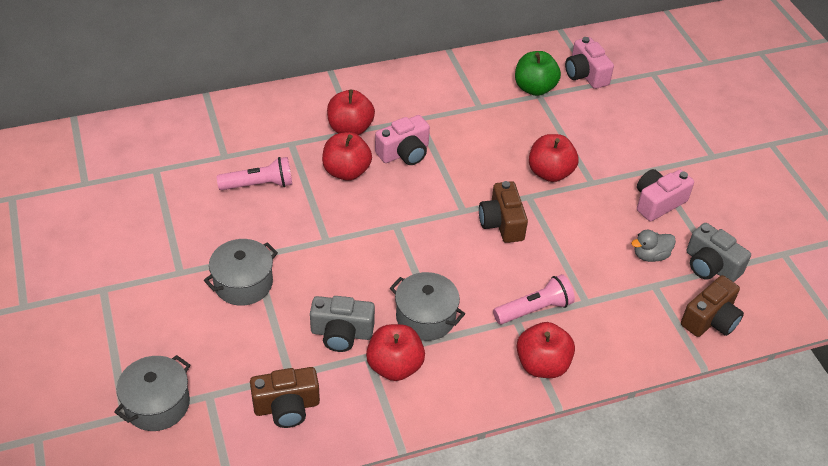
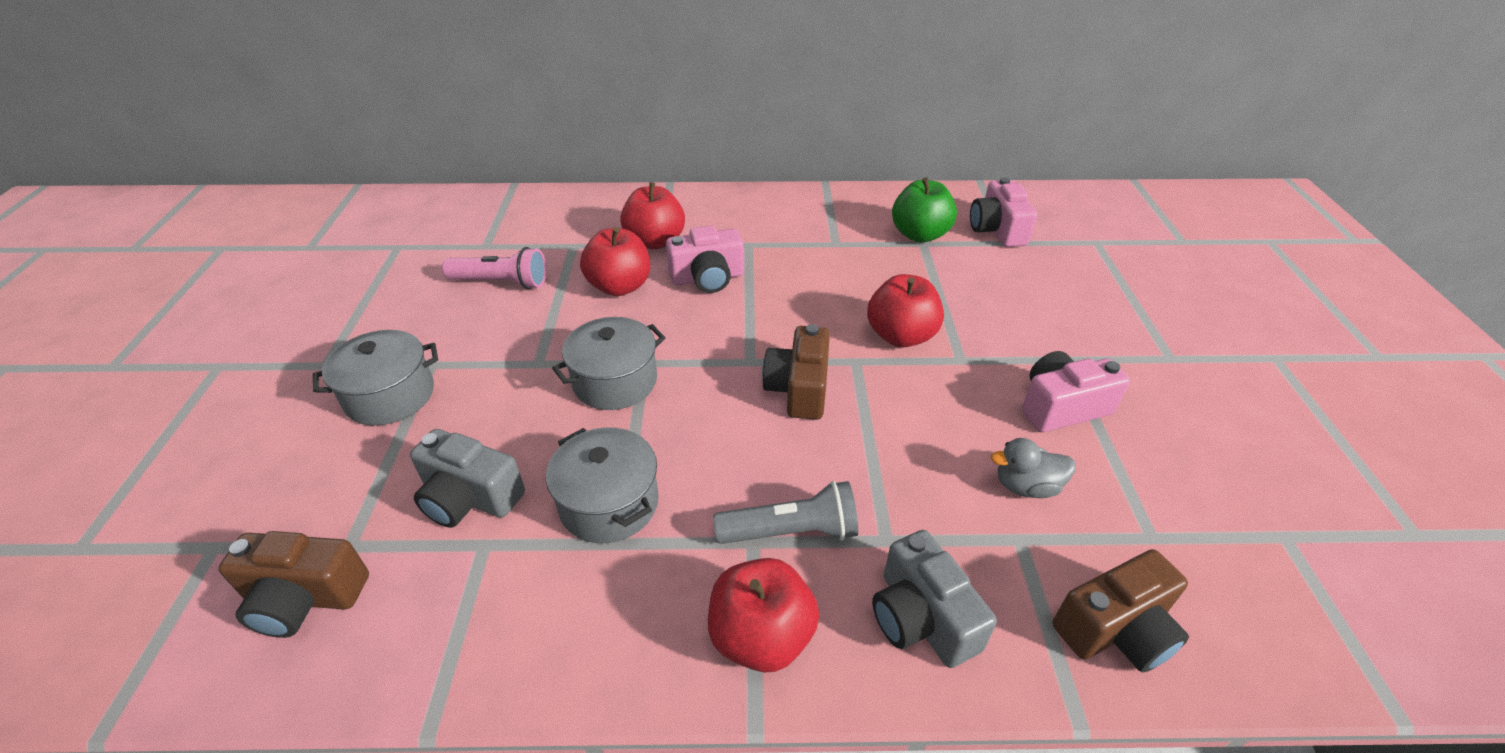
camera: 20 degrees right, 5 degrees down
(157, 404) = (134, 542): grey pot -> grey pot (615, 381)
(394, 366) = (513, 572): red apple -> none
(534, 309) = (791, 532): pink flashlight -> grey flashlight
(710, 266) = (1135, 528): grey camera -> grey camera (921, 618)

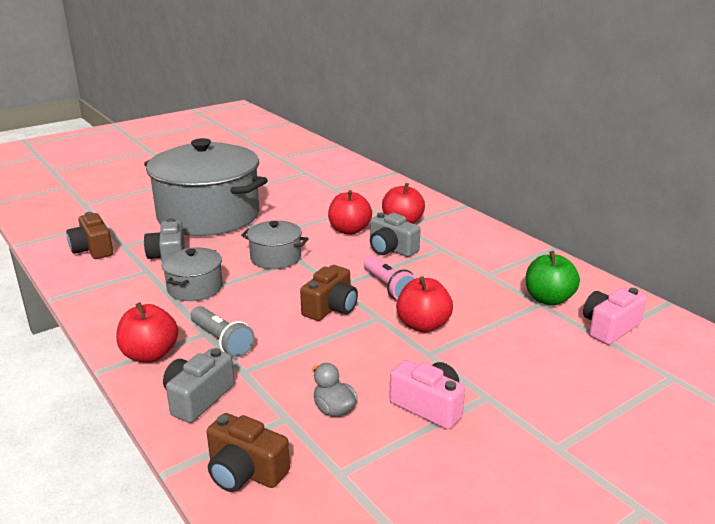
camera: 55 degrees right, 15 degrees down
(390, 396) = (208, 216): grey pot -> grey pot, size x2.24
(501, 282) = (312, 203): pink flashlight -> pink flashlight (388, 287)
(707, 278) = (391, 249): pink camera -> grey camera
(798, 389) = (331, 308): brown camera -> brown camera turned 150 degrees clockwise

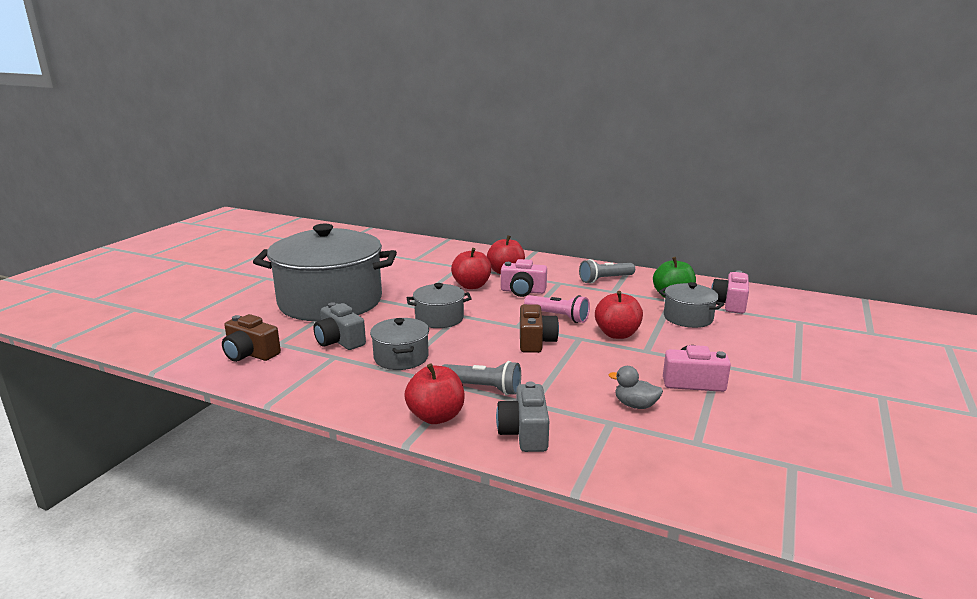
camera: 30 degrees left, 5 degrees down
(245, 471) = (634, 467): brown camera -> none
(391, 249) = (523, 291): grey camera -> pink camera
(497, 257) = (605, 279): none -> grey flashlight
(530, 330) = (688, 318): none -> grey pot

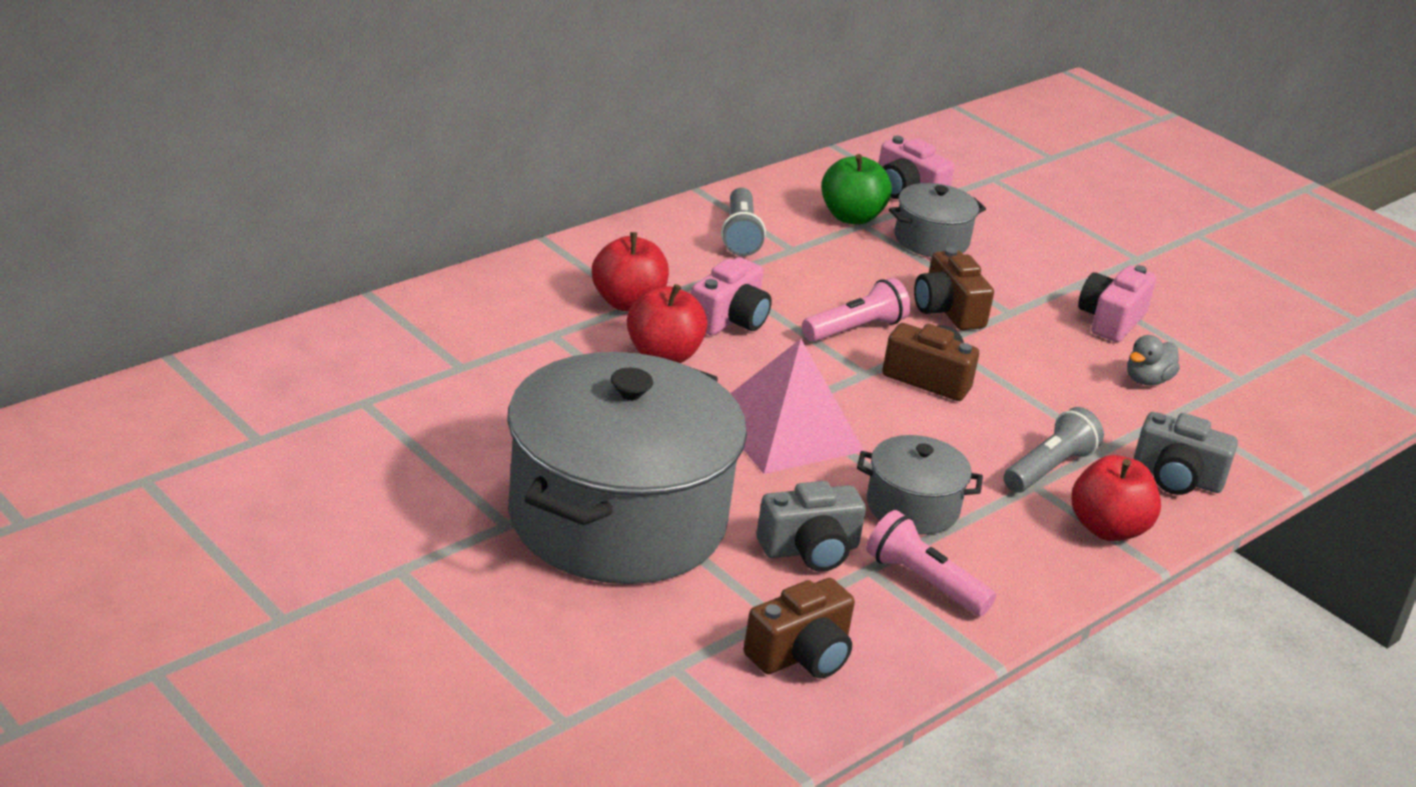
camera: 70 degrees left, 10 degrees up
(333, 371) = (924, 581): none -> pink flashlight
(439, 318) = (786, 430): grey pot -> pink pyramid
(617, 334) = (948, 310): red apple -> brown camera

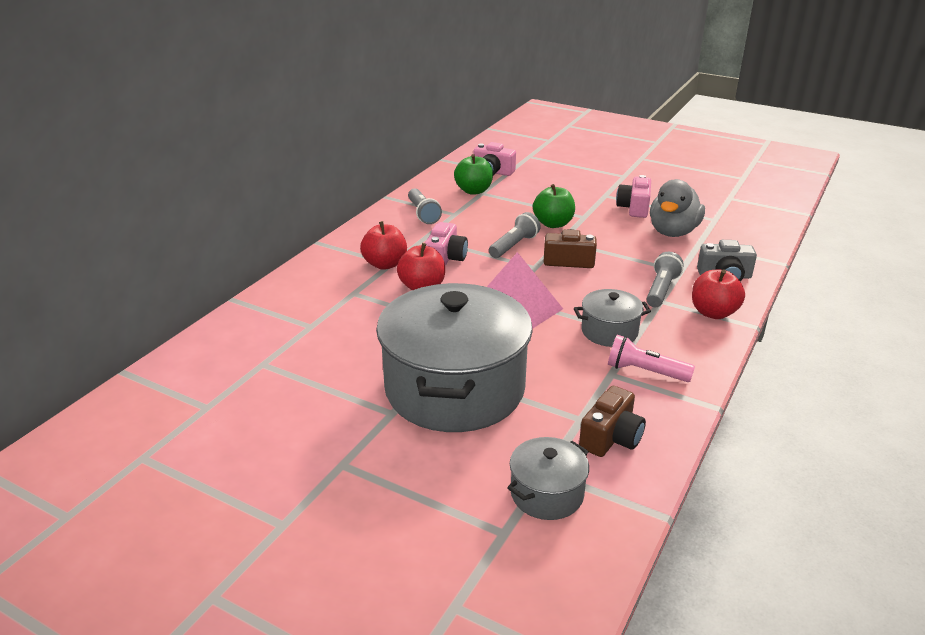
camera: 15 degrees left, 0 degrees up
(810, 550) = (573, 373): grey camera -> none
(855, 329) = (514, 246): pink flashlight -> grey flashlight
(931, 240) = (521, 192): grey pot -> grey pot (547, 494)
(948, 310) = (553, 224): brown camera -> green apple
(1147, 380) = (673, 232): grey duck -> grey duck, size x1.99

